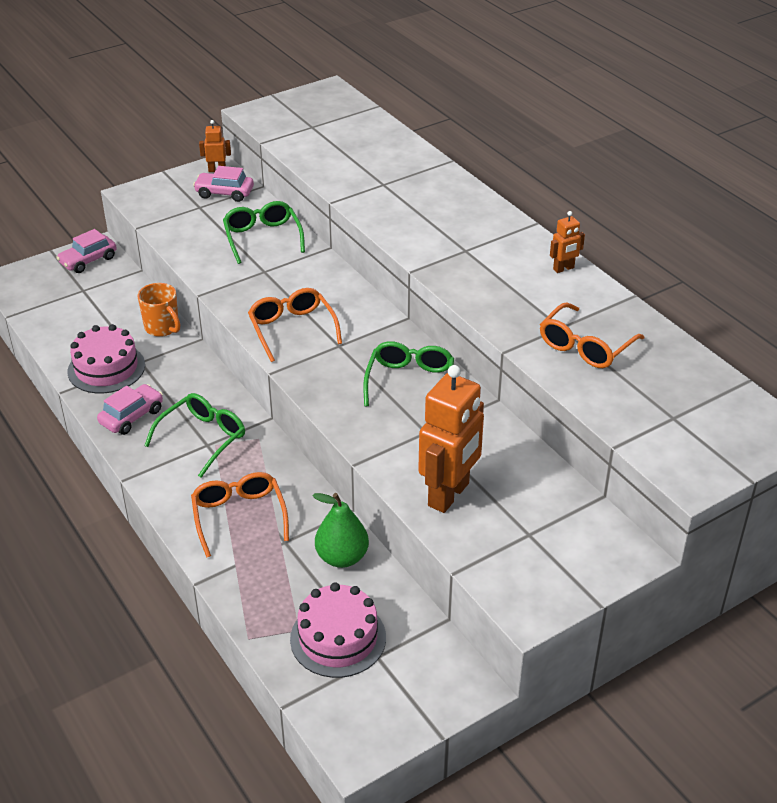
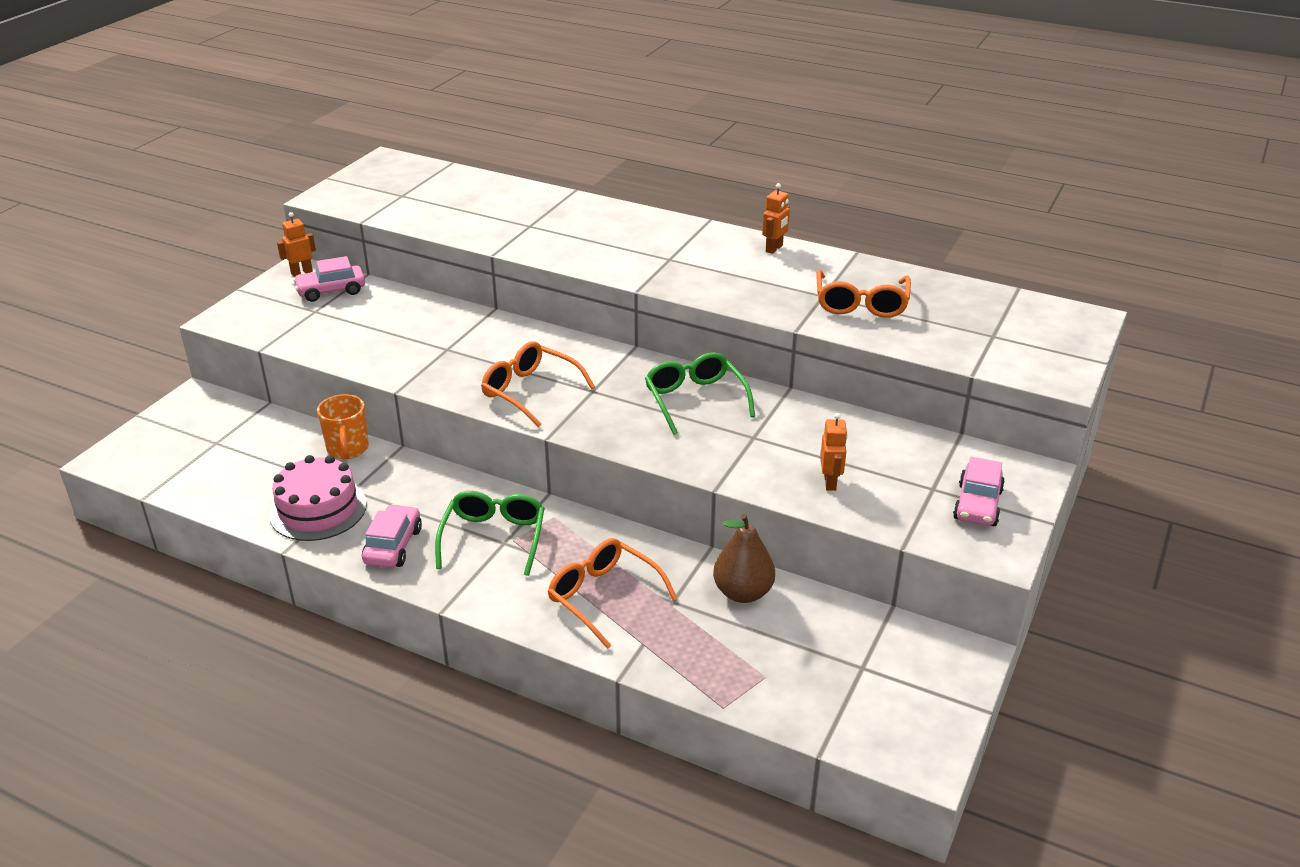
camera: 30 degrees left, 5 degrees down
(88, 260) = (195, 411): pink car -> pink car (977, 505)
(162, 328) = (348, 449): orange mug -> orange mug turned 60 degrees clockwise
(262, 238) = (414, 319): green glasses -> none
(338, 638) = (810, 667): pink cake -> none
(342, 557) = (743, 592): green pear -> brown pear
(449, 495) = (830, 482): orange robot -> orange robot, size x0.46

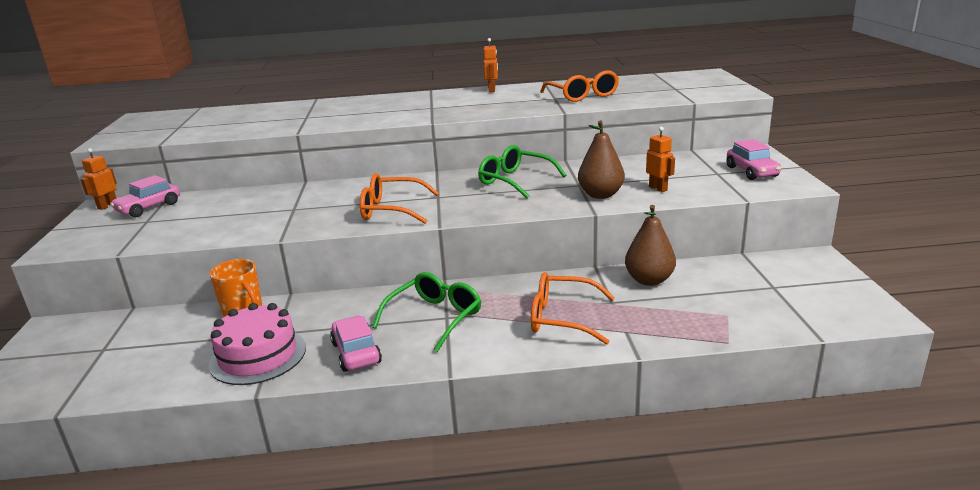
camera: 30 degrees left, 10 degrees down
(494, 538) = (435, 317): green glasses -> green glasses turned 60 degrees clockwise
(756, 464) = (600, 195): none -> brown pear

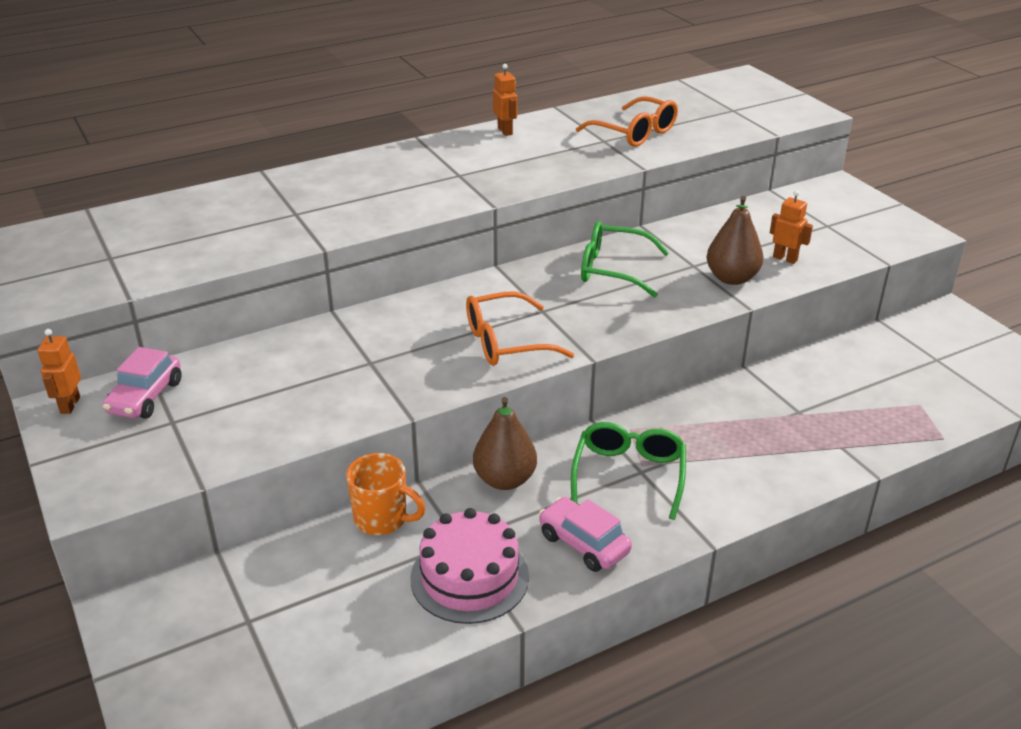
camera: 25 degrees left, 10 degrees up
(562, 318) = (765, 444): orange glasses -> none
(649, 280) = (814, 374): brown pear -> brown pear (504, 480)
(751, 172) = (860, 218): pink car -> none

